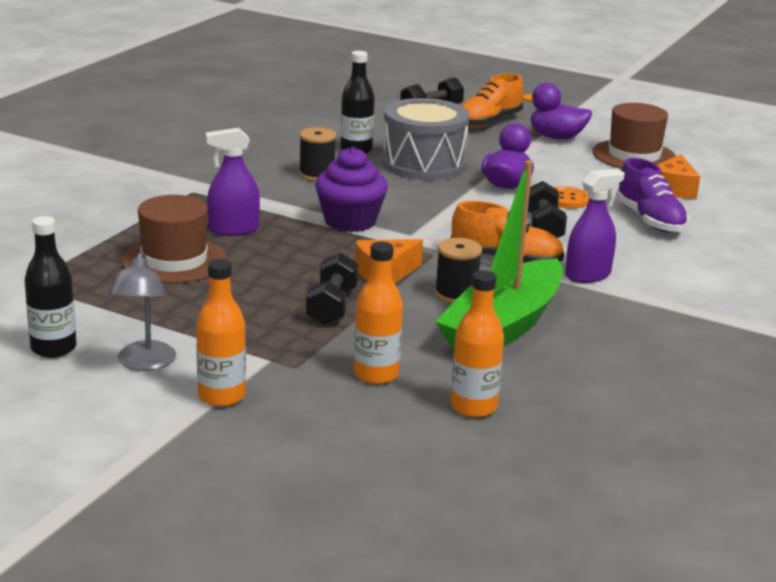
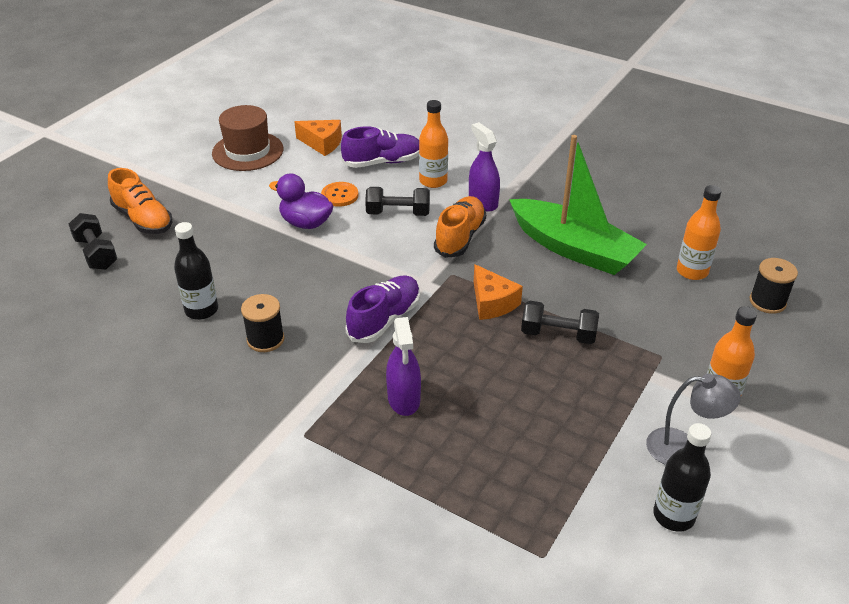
camera: 85 degrees left, 15 degrees up
(174, 260) = (478, 440): brown hat -> none
(350, 221) = (384, 319): purple cupcake -> purple shoe
(376, 374) = (661, 314): orange bottle -> orange bottle (433, 181)
(423, 164) = (248, 267): grey drum -> none
(456, 294) = (524, 267): black spool -> black spool (767, 302)
(556, 137) = (195, 185): purple duck -> none

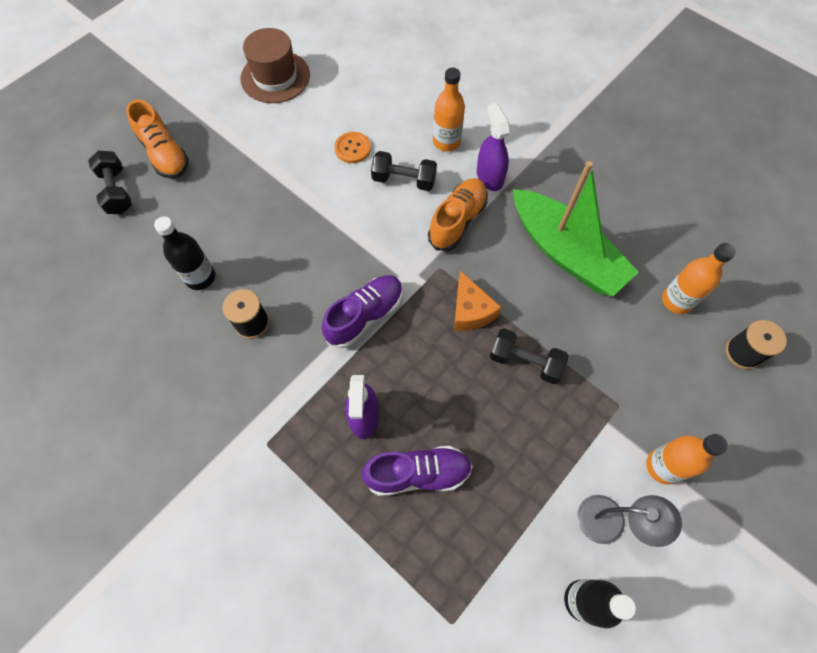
camera: 10 degrees right, 25 degrees up
(306, 223) = (314, 180): purple duck -> none
(322, 143) = (348, 75): orange cheese -> none
(383, 162) = (402, 109): purple shoe -> purple shoe (418, 473)

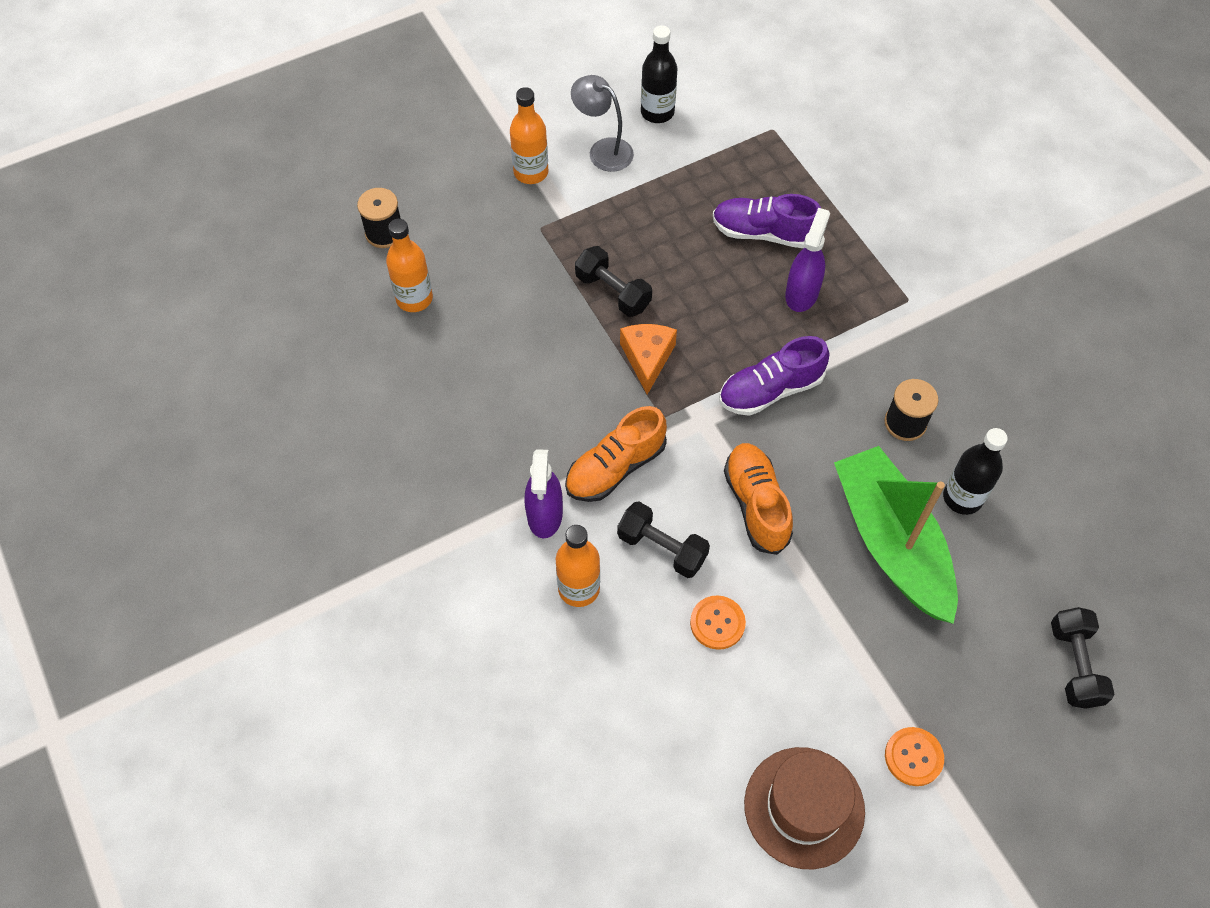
camera: 160 degrees left, 5 degrees down
(165, 154) = (1001, 708): orange shoe -> orange shoe (756, 504)
(216, 115) = (913, 757): none -> orange button
(565, 253) = (504, 387): green boat -> green boat (891, 542)

